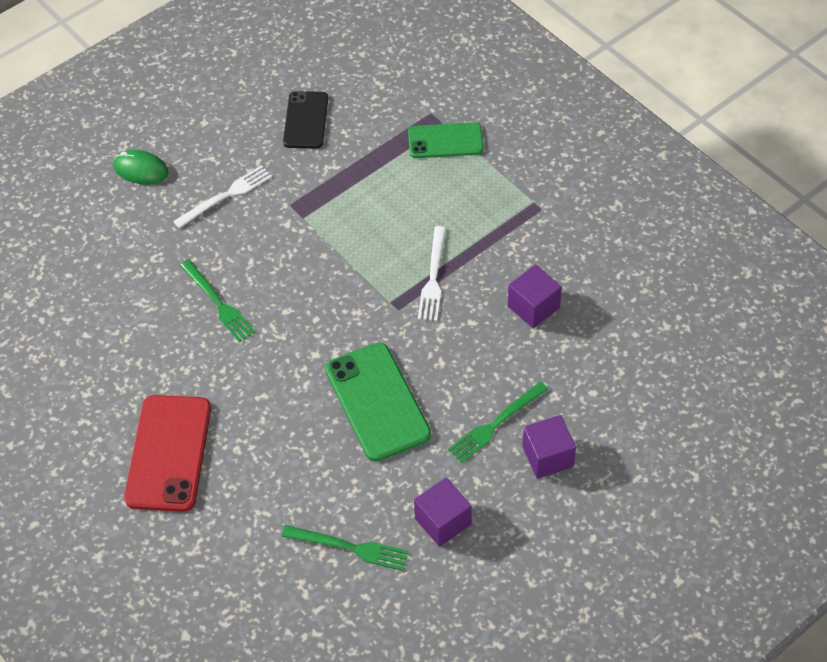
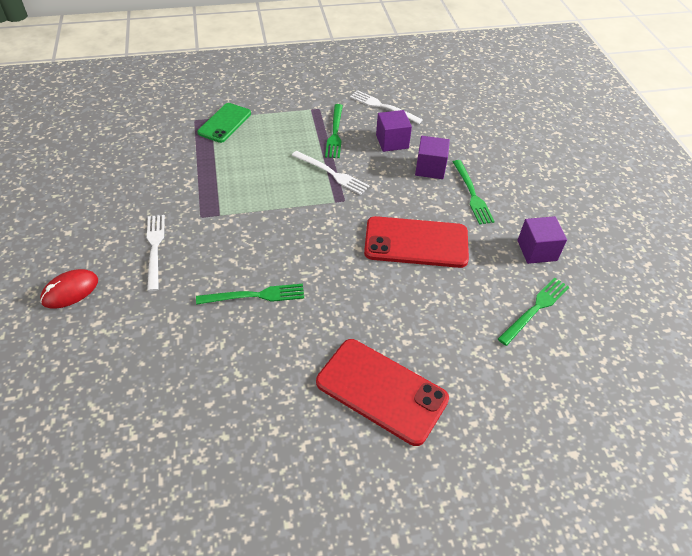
camera: 65 degrees left, 5 degrees down
(141, 170) = (70, 291): green mouse -> red mouse
(306, 120) = (132, 177): black phone -> none
(377, 402) = (416, 242): green phone -> red phone
(506, 246) = (335, 133): none -> green fork
(547, 456) = (511, 182): purple cube -> purple cube (430, 168)
(596, 268) = (383, 107): none -> white fork

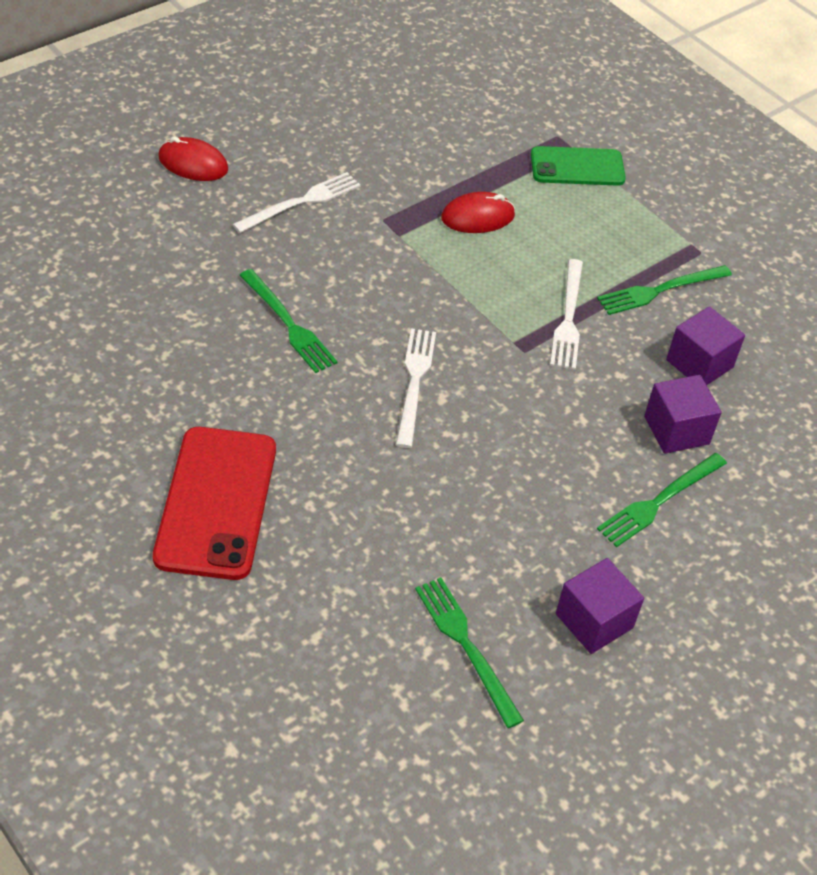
camera: 60 degrees right, 0 degrees up
(231, 176) = (477, 217): none -> red mouse
(383, 107) = (776, 325): white fork -> white fork (414, 382)
(416, 242) = (500, 461): red phone -> none
(535, 309) = (466, 646): green fork -> green fork turned 135 degrees counterclockwise

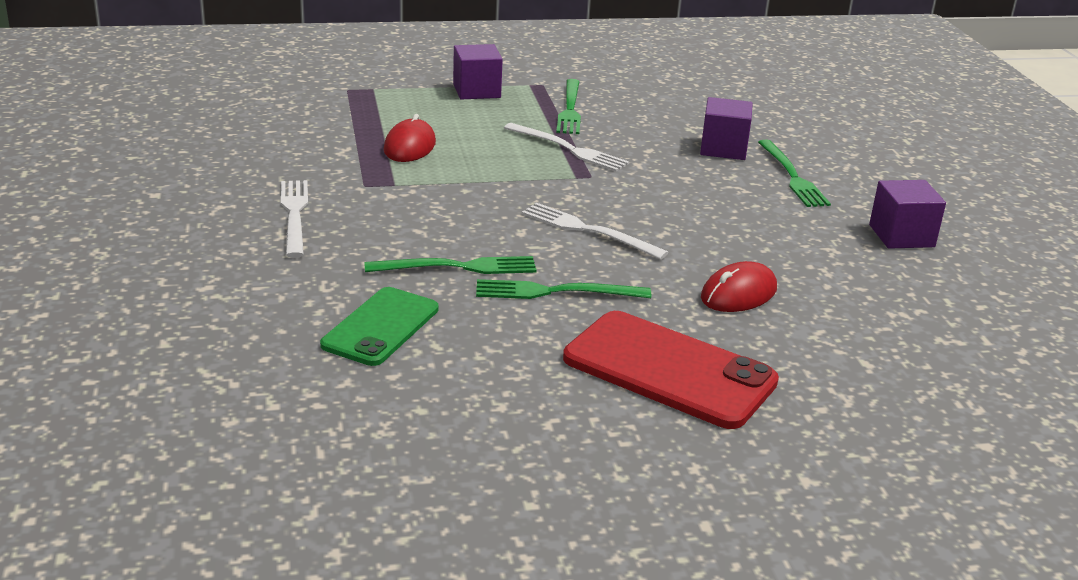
camera: 60 degrees left, 20 degrees down
(193, 164) = (162, 253): red mouse -> red mouse (738, 294)
(466, 646) = (906, 295): green fork -> green fork (555, 292)
(577, 167) = (395, 94): green phone -> green phone (380, 327)
(699, 363) = (660, 120): purple cube -> purple cube (476, 91)

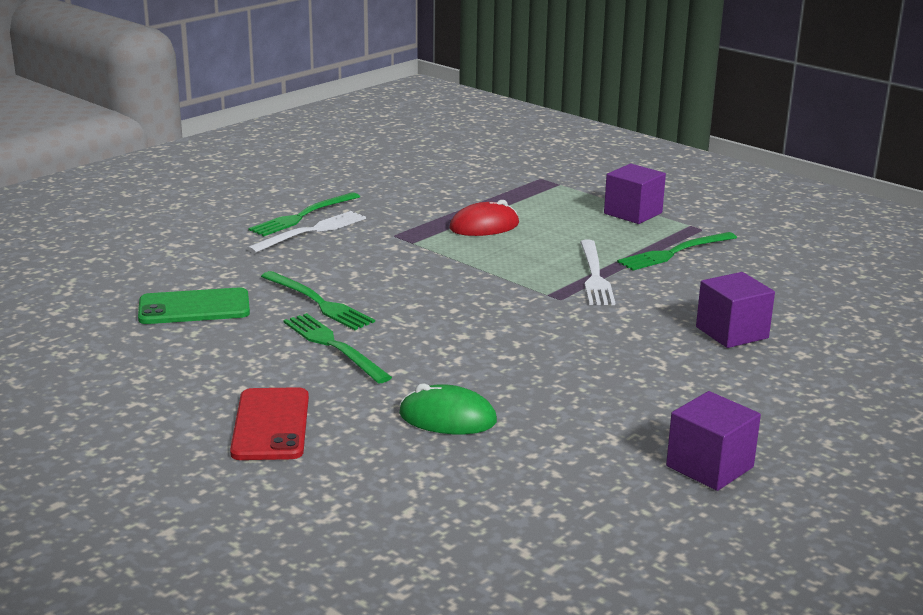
camera: 55 degrees right, 5 degrees down
(588, 230) = (458, 327): white fork -> none
(669, 370) = (271, 425): red phone -> red phone, size x0.66
(738, 294) = (447, 418): red mouse -> green mouse
(792, 176) = (737, 378): green fork -> green fork (303, 216)

